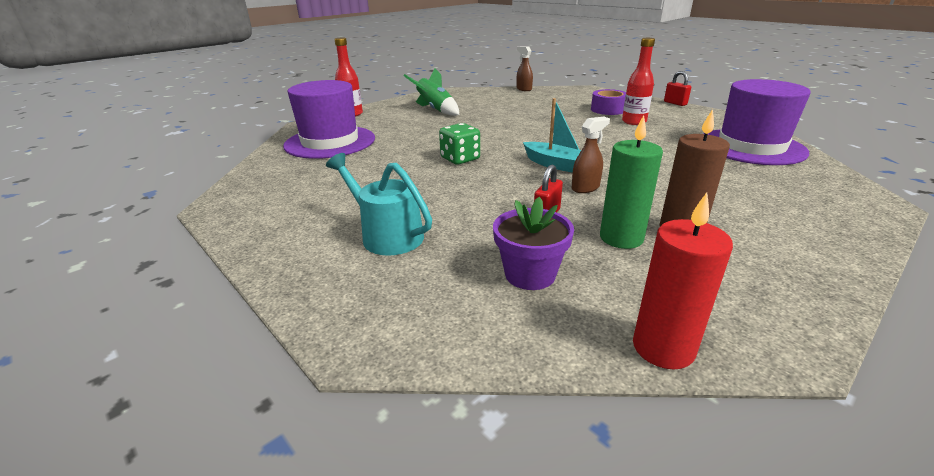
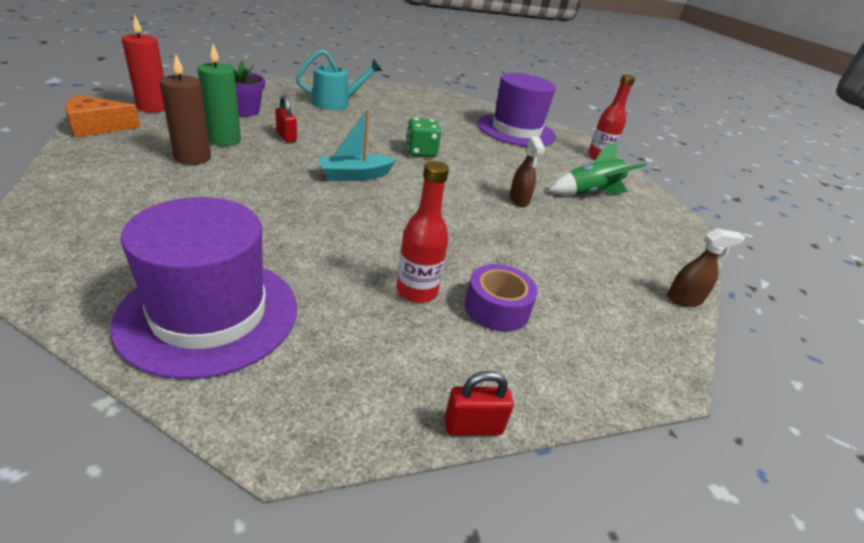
camera: 110 degrees right, 5 degrees up
(585, 188) = (298, 164): brown spray bottle -> brown spray bottle (519, 200)
(785, 332) = (97, 127): none -> orange cheese

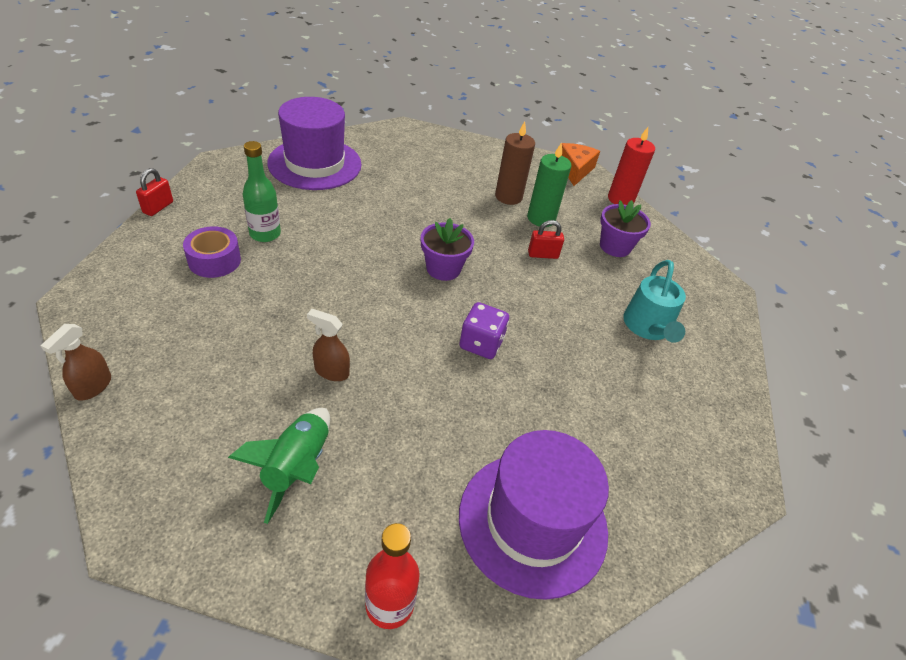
camera: 120 degrees right, 10 degrees up
(354, 175) = (443, 269): turquoise boat -> purple flower pot
(417, 291) = (265, 234): red bottle -> green bottle
(421, 152) = (481, 343): green dice -> purple dice

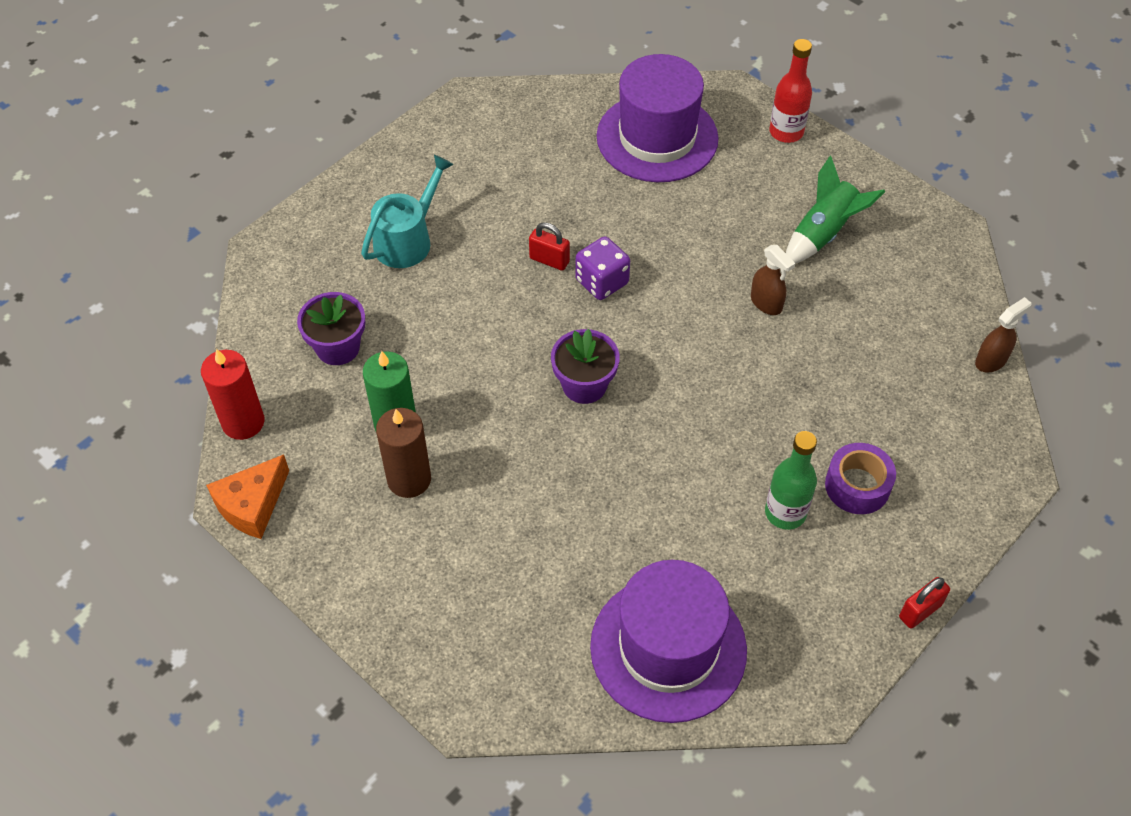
camera: 145 degrees left, 10 degrees up
(543, 255) = (444, 366): red padlock -> red padlock (549, 260)

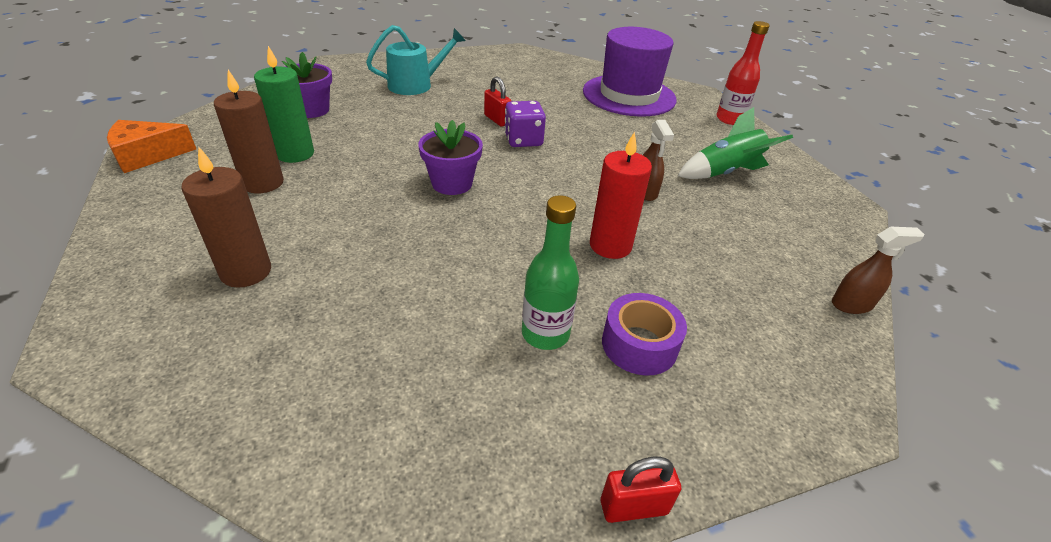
camera: 25 degrees right, 15 degrees down
(243, 422) = (206, 119): red candle -> red candle (610, 245)
(507, 581) = (246, 272): none -> brown candle
(668, 648) = (315, 395): purple hat -> none

